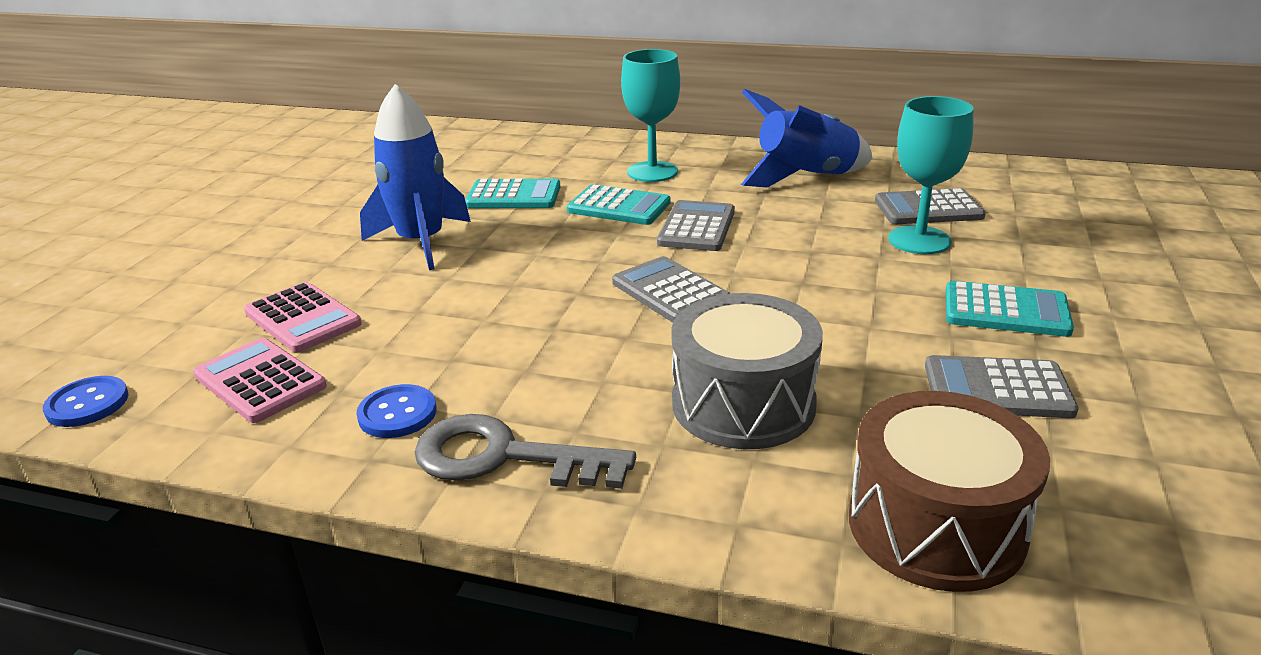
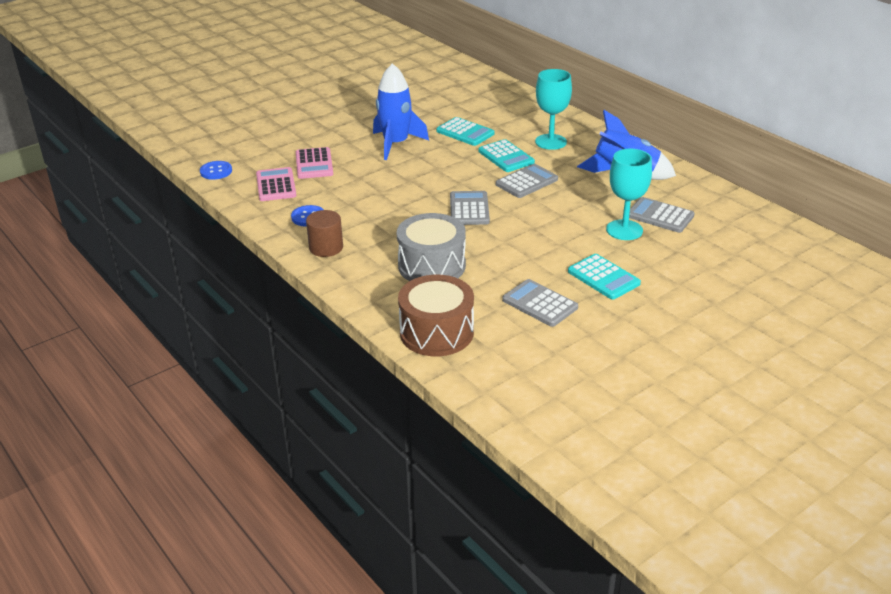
camera: 35 degrees right, 5 degrees up
(504, 457) = (326, 248): grey key -> brown cylinder

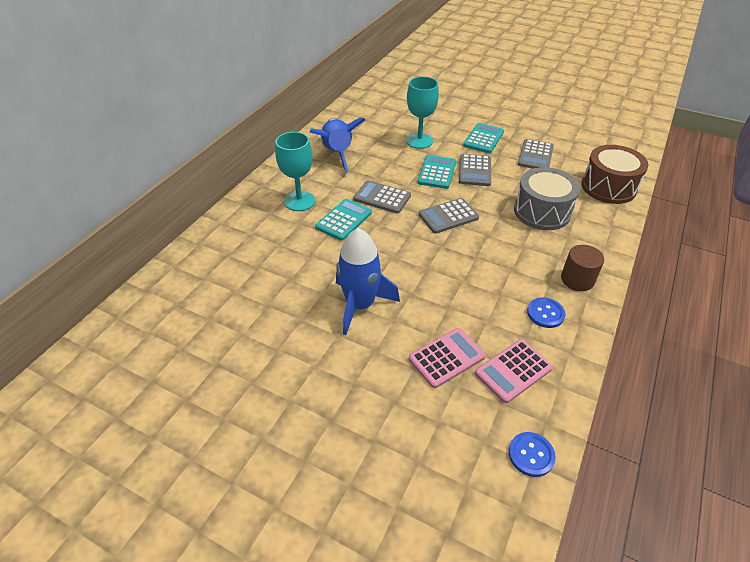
camera: 115 degrees left, 10 degrees up
(465, 132) = (306, 260): turquoise calculator -> turquoise calculator (437, 172)
(660, 216) = (389, 131): grey calculator -> grey calculator (475, 171)

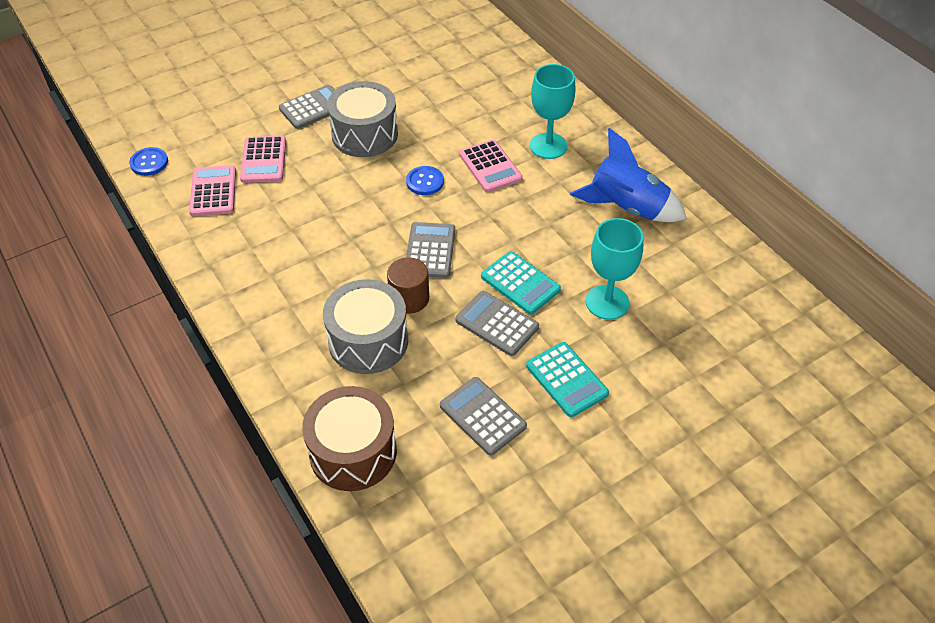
camera: 120 degrees right, 5 degrees up
(344, 220) = (490, 167): turquoise calculator -> pink calculator
(360, 305) = (364, 134): blue rocket -> grey drum
(382, 197) = (506, 211): grey calculator -> grey calculator (313, 108)
(545, 313) = (240, 247): blue button -> blue button (425, 182)
(577, 279) = (251, 300): brown cylinder -> brown cylinder (409, 298)

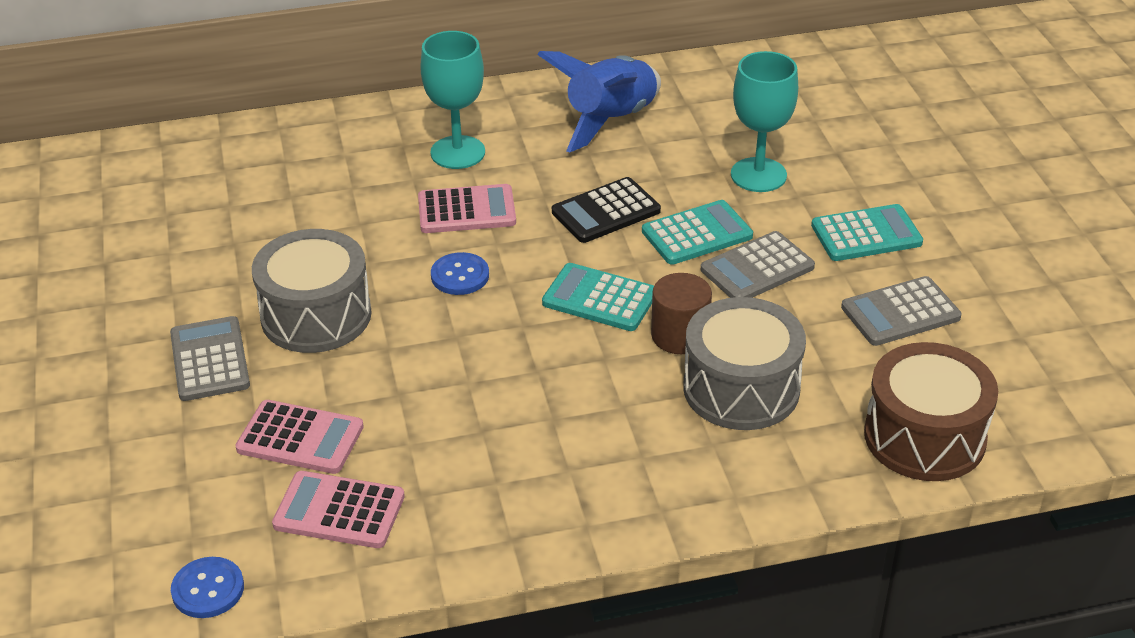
camera: 70 degrees left, 10 degrees down
(430, 250) = (599, 299): grey calculator -> turquoise calculator
(522, 231) = (606, 211): none -> black calculator

